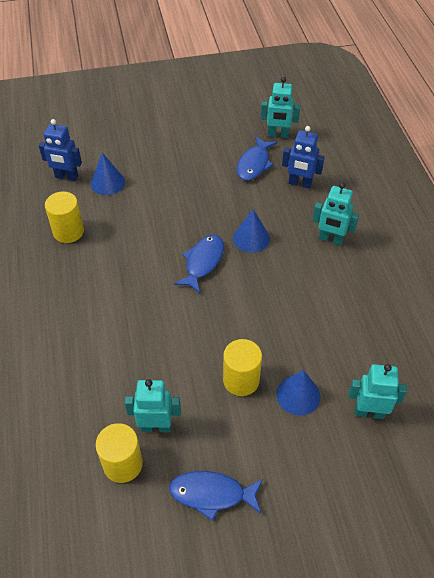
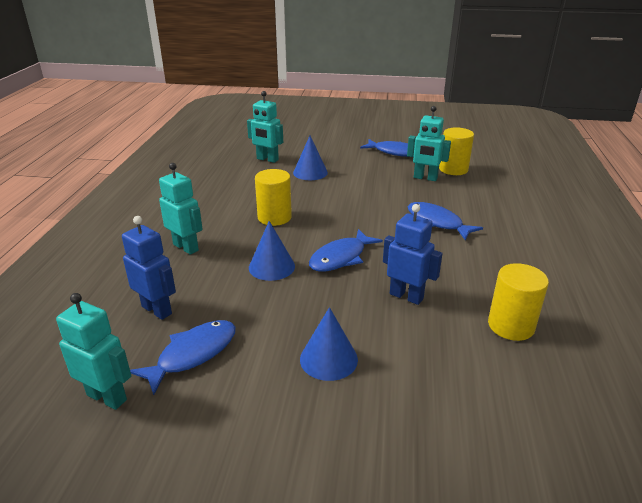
camera: 160 degrees left, 20 degrees down
(66, 177) = (525, 417): blue robot -> blue robot (406, 296)
(107, 182) = (447, 386): blue cone -> blue cone (328, 359)
(130, 335) = (437, 222): none -> blue fish
(241, 380) = (349, 185): yellow cylinder -> yellow cylinder (274, 217)

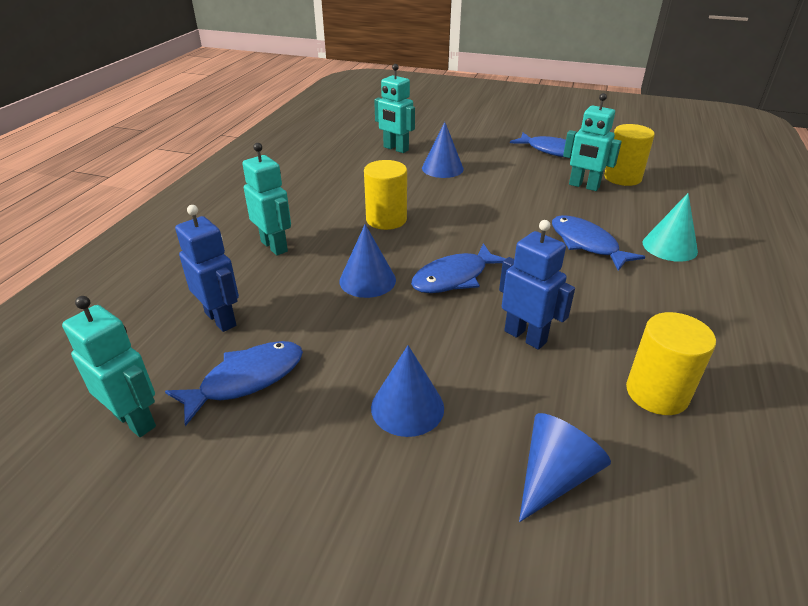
camera: 10 degrees right, 5 degrees up
(450, 393) = (554, 476): none -> blue cone
(499, 219) = (669, 246): none -> turquoise cone

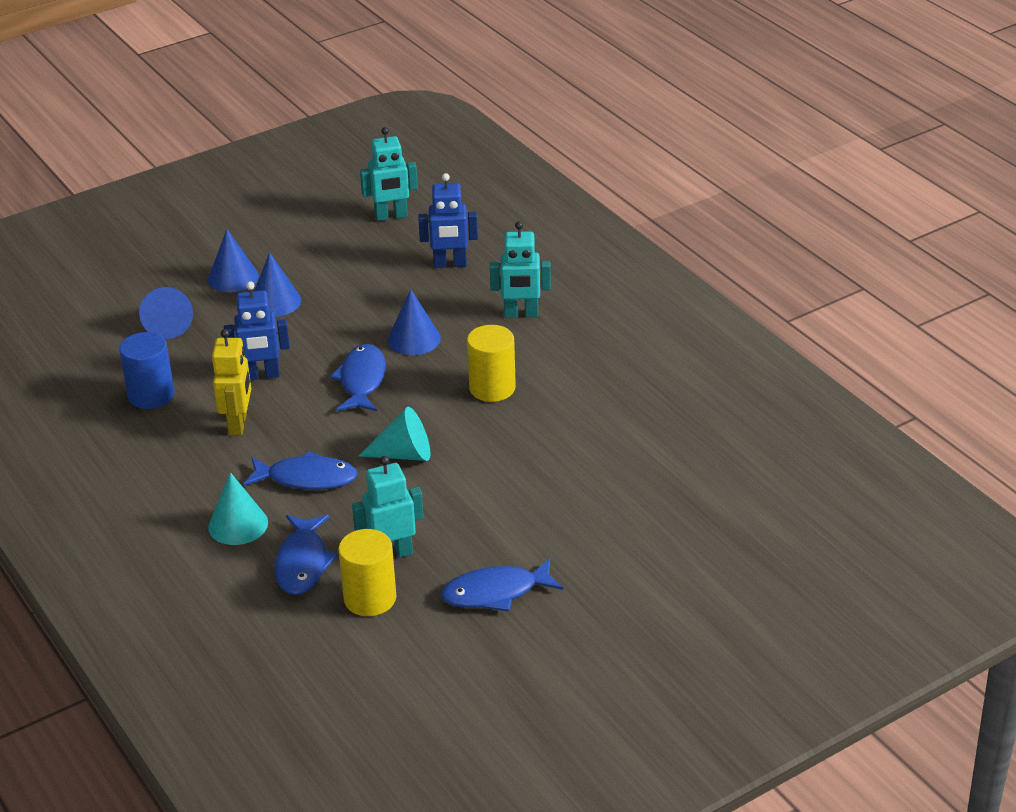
camera: 130 degrees right, 0 degrees up
(246, 379) = (375, 257): blue fish -> blue fish (303, 563)
(395, 149) = (648, 469): turquoise robot -> none
(442, 168) = (554, 477): blue cone -> blue cone (233, 277)
(502, 220) = (404, 454): none -> turquoise cone
(596, 309) = (238, 424): none -> yellow robot
(657, 393) = (151, 395): yellow cylinder -> blue cylinder

